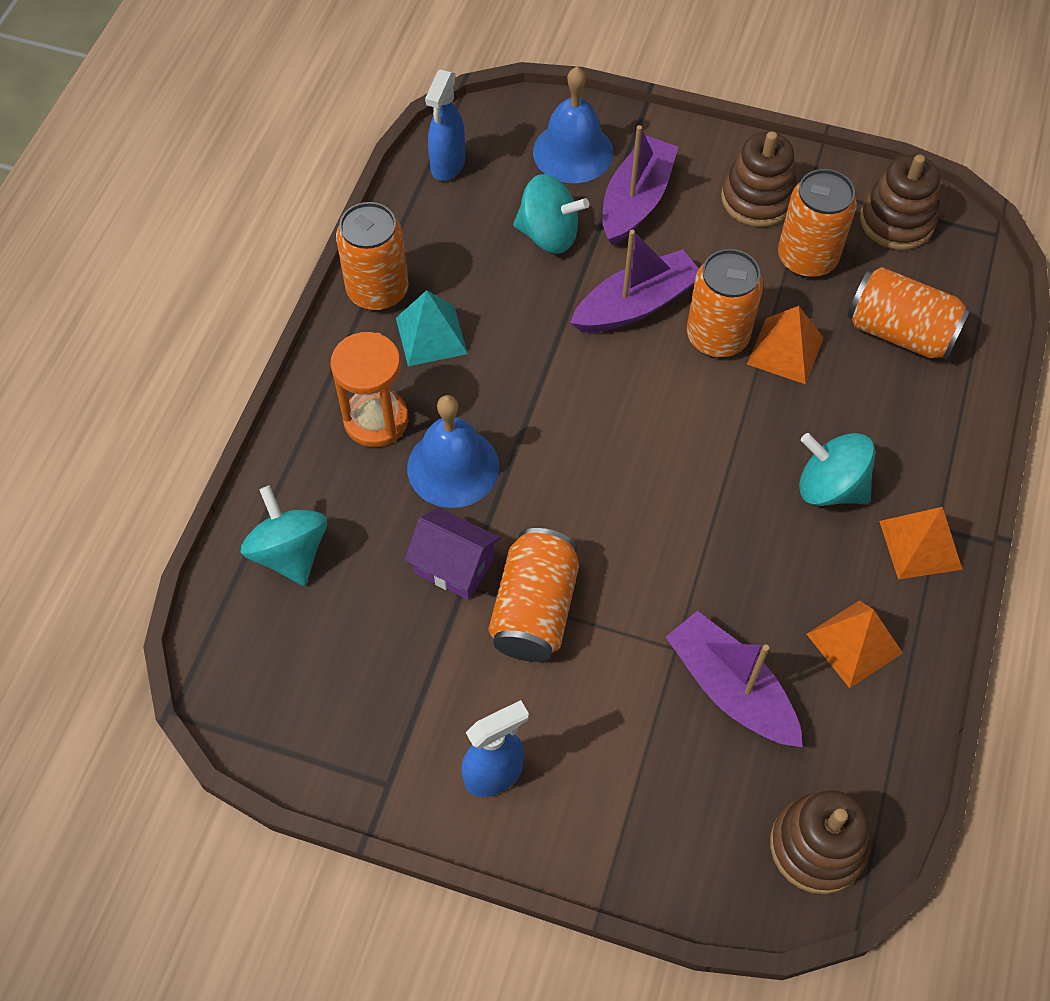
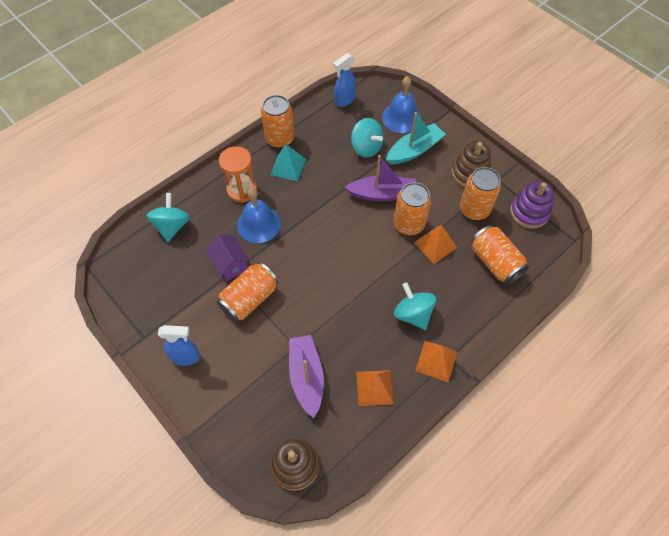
camera: 30 degrees right, 0 degrees up
(636, 201) = (414, 150): purple boat -> turquoise boat
(896, 221) = (529, 212): brown stacking toy -> purple stacking toy

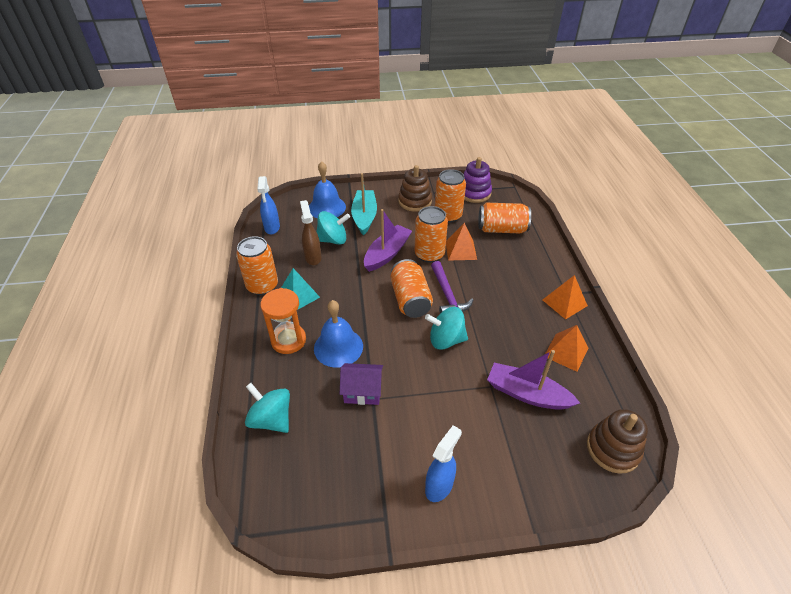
camera: 55 degrees left, 15 degrees down
(249, 299) = (414, 396): orange can -> orange can (410, 299)
(335, 148) = (313, 257): none -> brown spray bottle
(370, 265) = (447, 295): none -> purple hammer
(413, 314) = (513, 294): turquoise spinning top -> turquoise spinning top (446, 340)

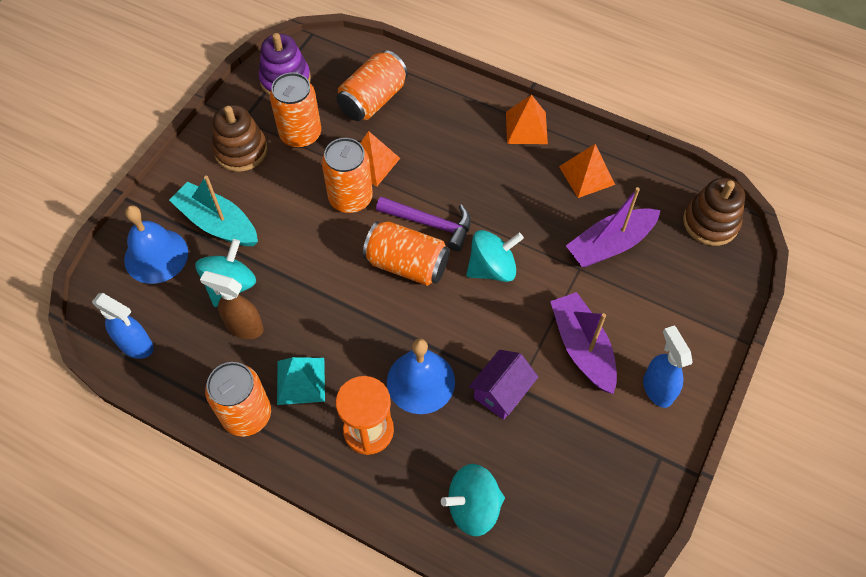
camera: 55 degrees left, 15 degrees up
(387, 253) = (310, 241): purple boat -> purple boat (582, 347)
(446, 340) = (492, 268): turquoise spinning top -> turquoise spinning top turned 150 degrees counterclockwise

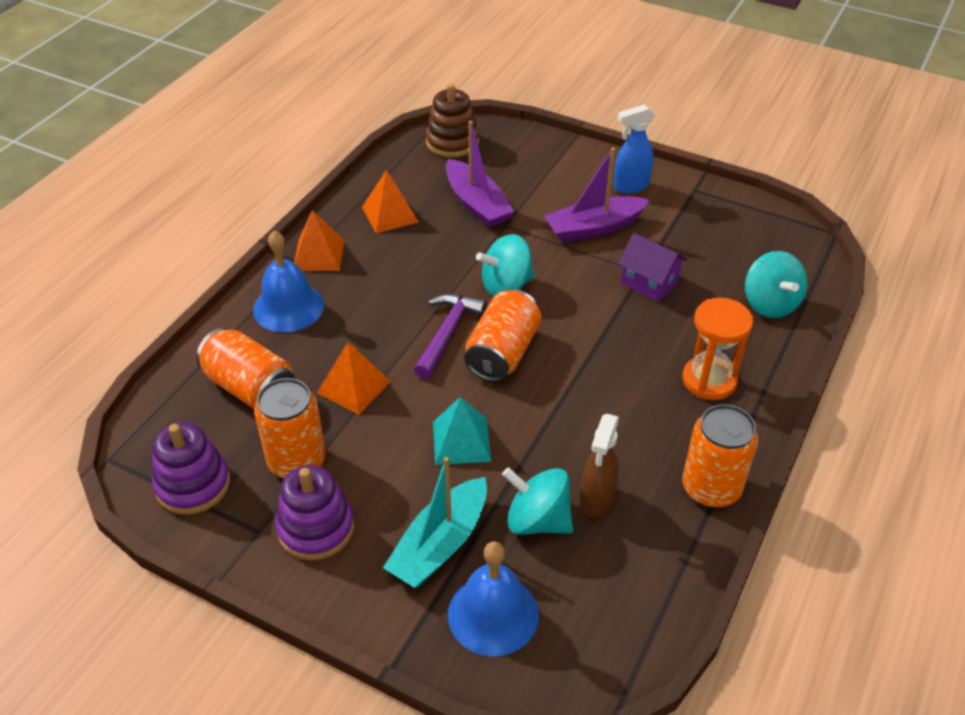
camera: 90 degrees left, 15 degrees down
(137, 346) = (636, 618): blue spray bottle -> none
(241, 150) = (316, 528): brown stacking toy -> purple stacking toy
(300, 381) = (661, 440): turquoise pyramid -> turquoise pyramid (461, 441)
(350, 198) = (407, 405): orange can -> none
(420, 381) = (646, 340): blue bell -> blue bell (288, 307)
(492, 268) = (506, 286): turquoise spinning top -> turquoise spinning top turned 90 degrees counterclockwise

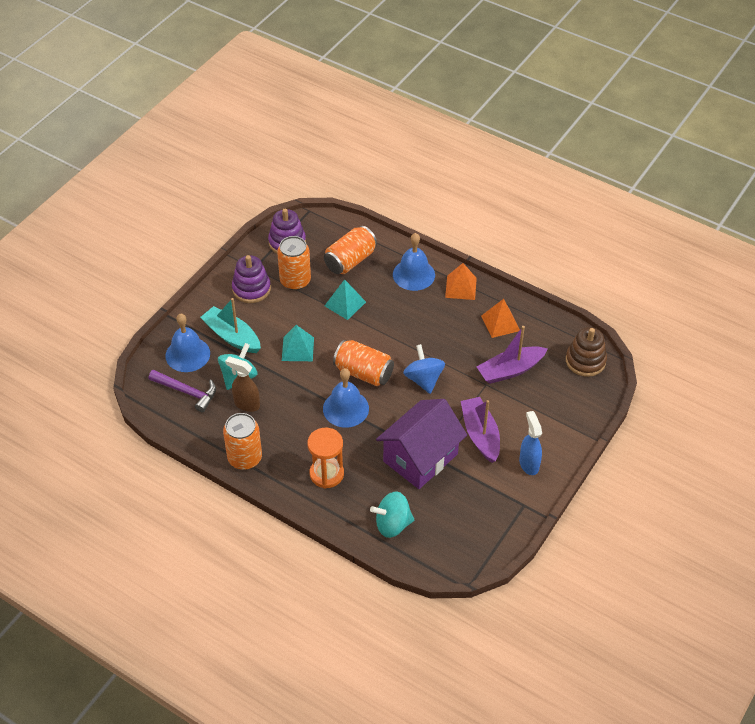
camera: 95 degrees right, 5 degrees up
(354, 386) = (345, 304): orange pyramid -> turquoise pyramid
(447, 333) = (383, 347): purple hammer -> purple hammer (187, 392)
(506, 286) = (423, 379): turquoise spinning top -> blue spinning top
(578, 368) = (346, 408): none -> blue bell
(649, 282) = (420, 457): purple house -> purple house, size x1.88

